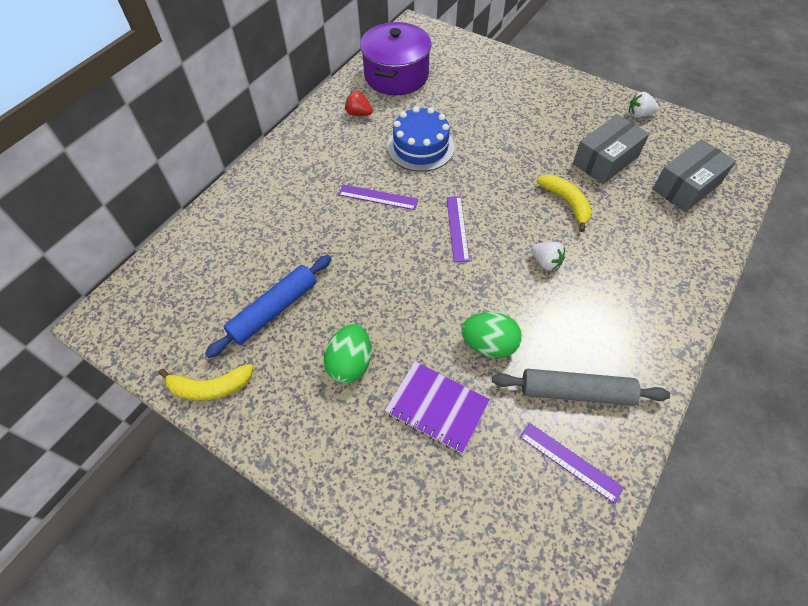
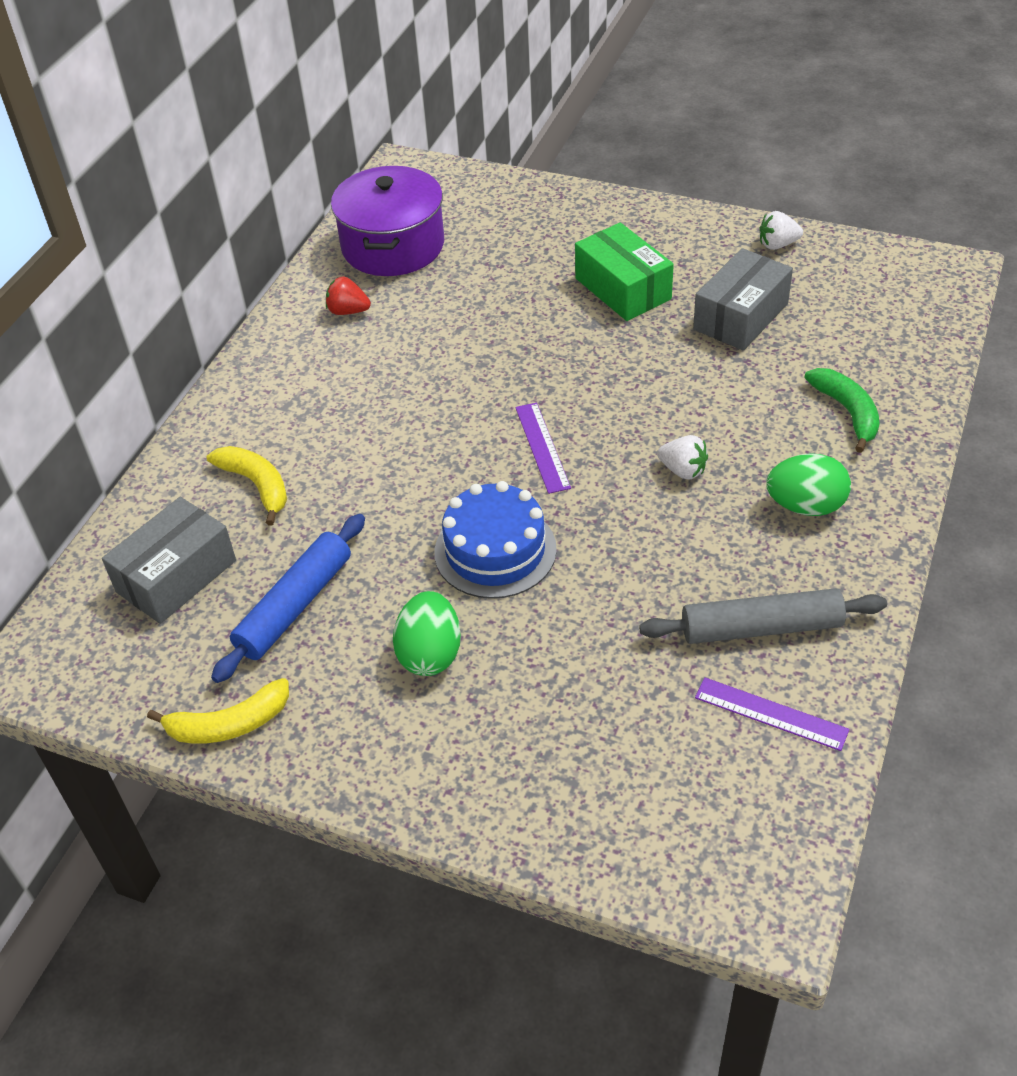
camera: 10 degrees left, 10 degrees down
(378, 197) = (411, 425): purple ruler -> none
(420, 147) = (458, 343): blue cake -> blue cake (495, 550)
(437, 407) = (570, 684): purple notebook -> none
(489, 344) = (625, 591): green egg -> green egg (805, 506)
(533, 128) = (623, 288): none -> green box
(566, 203) = (696, 385): yellow banana -> yellow banana (256, 485)
(665, 241) = (847, 412): none -> green banana
(686, 186) = (864, 333): grey box -> grey box (176, 576)

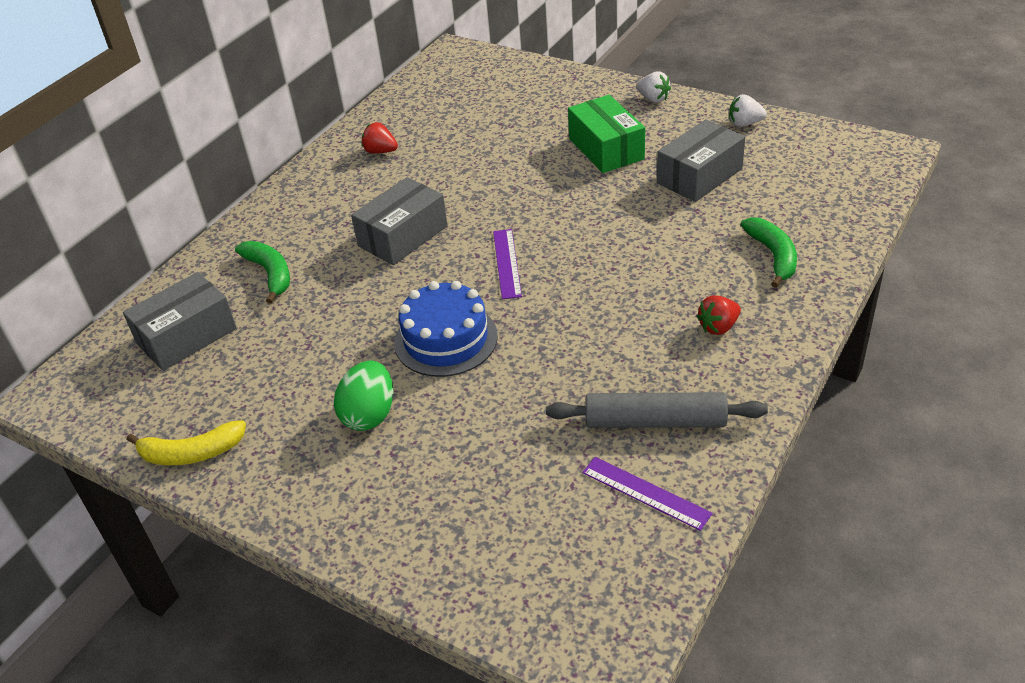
camera: 10 degrees right, 5 degrees down
(256, 485) = (270, 274): yellow banana -> green banana
(295, 606) = (272, 367): blue rolling pin -> none
(393, 246) = (430, 106): purple pot -> none
(407, 422) = (403, 236): none -> grey box
(683, 470) = (619, 290): white strawberry -> white strawberry (653, 99)
(805, 506) = (718, 327): green egg -> red strawberry

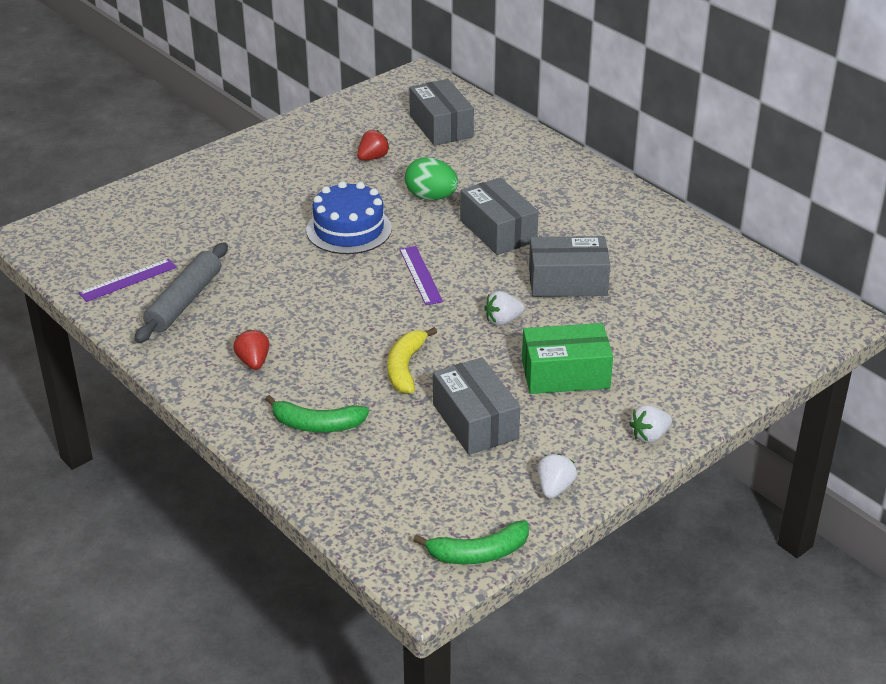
camera: 105 degrees right, 5 degrees down
(192, 453) = (319, 121): yellow banana -> yellow banana (405, 367)
(270, 274) = (491, 164): green banana -> green banana (478, 553)
(369, 415) = (297, 187): green egg -> green egg (431, 197)
(380, 151) = (646, 239): red strawberry -> red strawberry (372, 158)
(471, 177) = (567, 282): none -> grey box
(506, 263) = (420, 275): purple ruler -> purple ruler turned 60 degrees clockwise
(552, 196) = (503, 320): none -> white strawberry

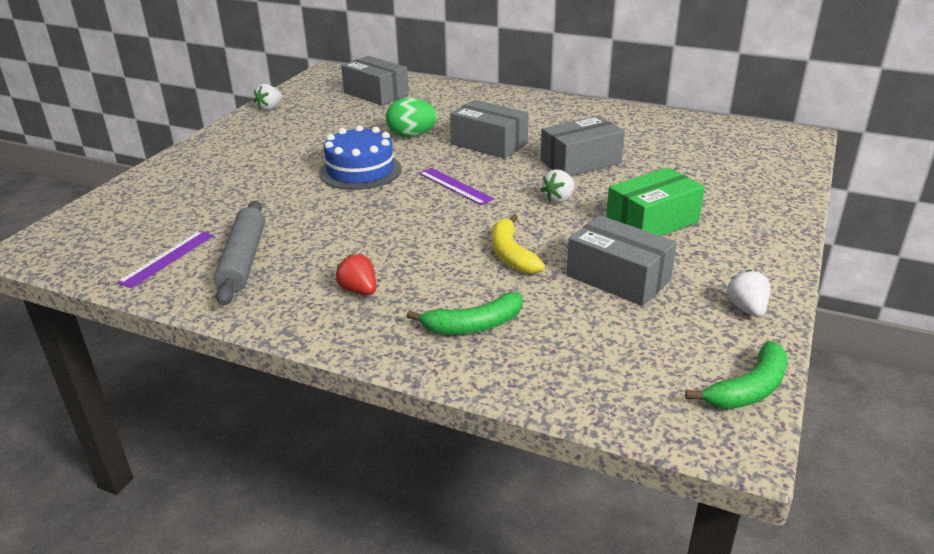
camera: 25 degrees left, 5 degrees down
(372, 158) = (337, 122): red strawberry -> none
(649, 436) = (771, 245): white strawberry -> white strawberry (270, 108)

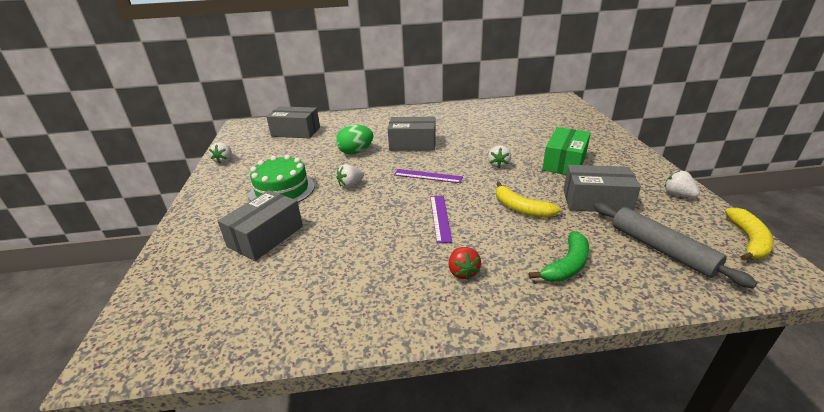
camera: 30 degrees left, 0 degrees up
(167, 258) = (275, 309): purple ruler -> purple ruler (440, 218)
(243, 260) = (345, 284): grey rolling pin -> grey rolling pin (661, 249)
(289, 155) = (282, 190): none -> green cake
(359, 290) = (463, 272): red strawberry -> red strawberry turned 120 degrees counterclockwise
(360, 171) = (350, 185): blue cake -> white strawberry
(580, 162) = (479, 140): grey box -> grey box (266, 236)
(748, 389) = (748, 240): green banana -> yellow banana

